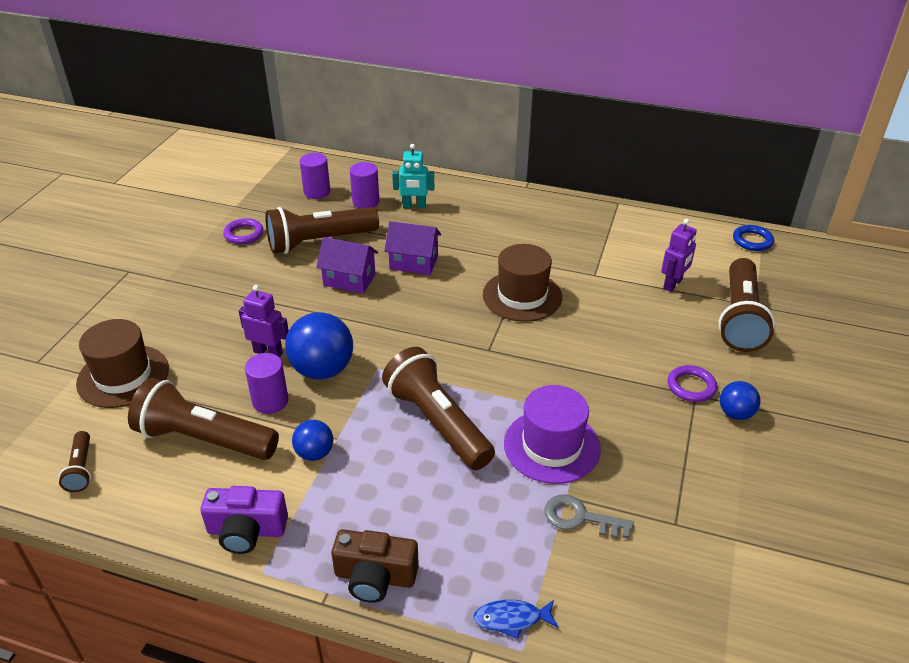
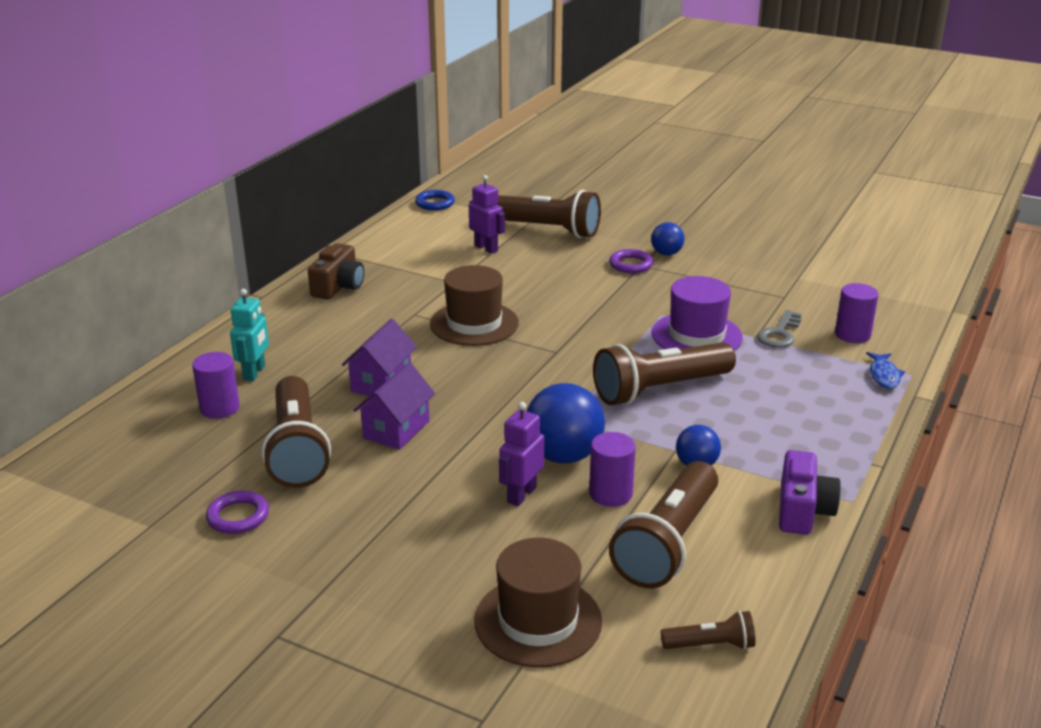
camera: 80 degrees left, 10 degrees down
(317, 192) = (164, 447): purple cylinder -> purple cylinder (852, 335)
(375, 577) = (851, 436): brown camera -> brown camera (338, 286)

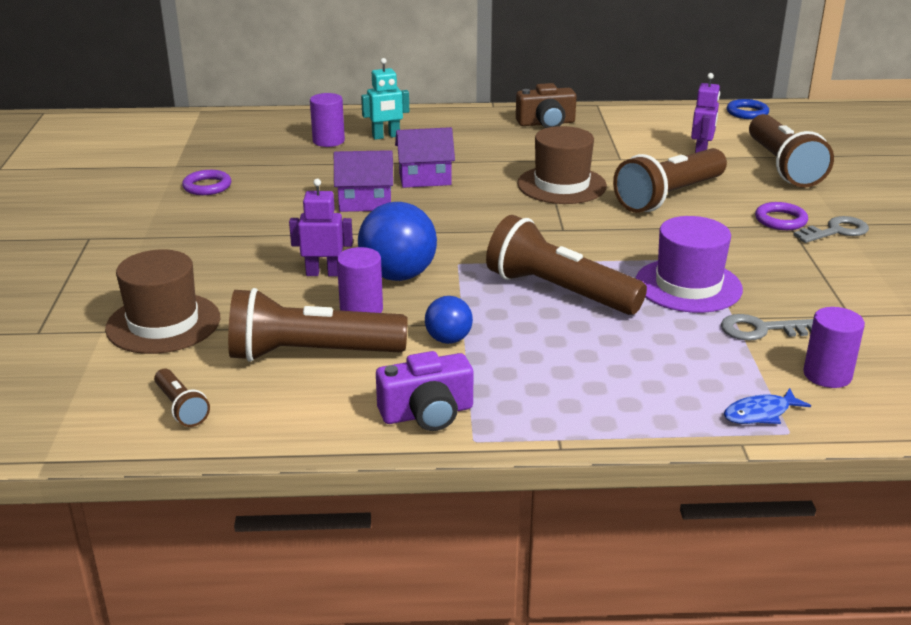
camera: 60 degrees right, 0 degrees up
(297, 449) = (303, 179): brown flashlight -> brown flashlight (668, 197)
(666, 253) = (836, 231): blue ball -> grey key

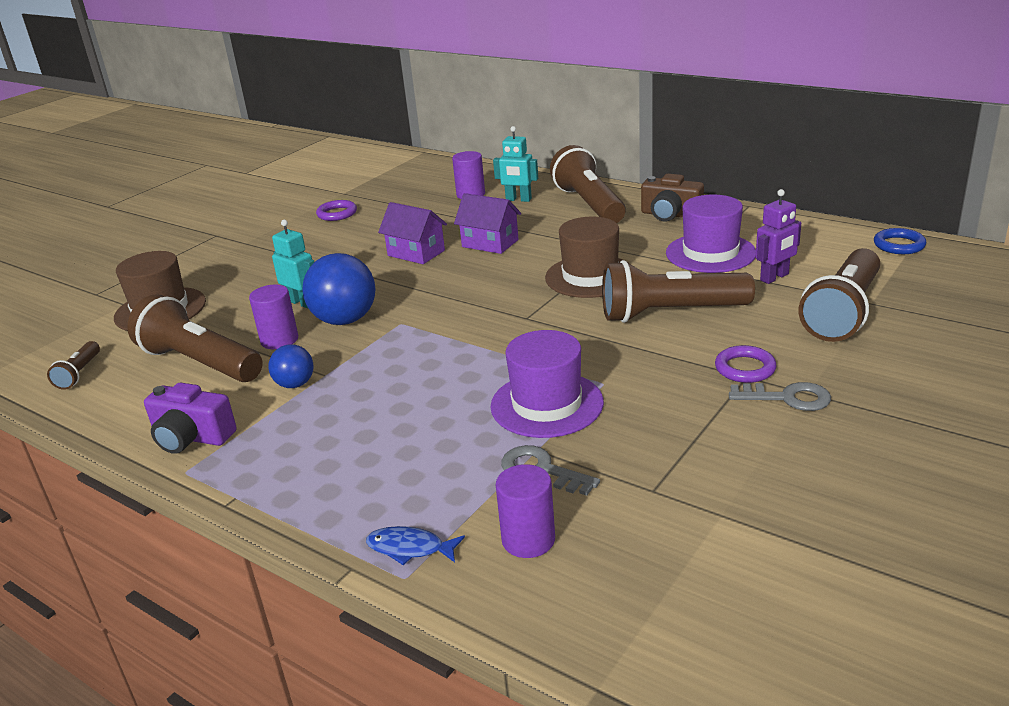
camera: 40 degrees right, 0 degrees up
(323, 273) = (302, 303): purple robot -> turquoise robot
(559, 291) = (434, 372): brown flashlight -> brown flashlight (589, 204)
(626, 146) = (710, 253): none -> purple hat

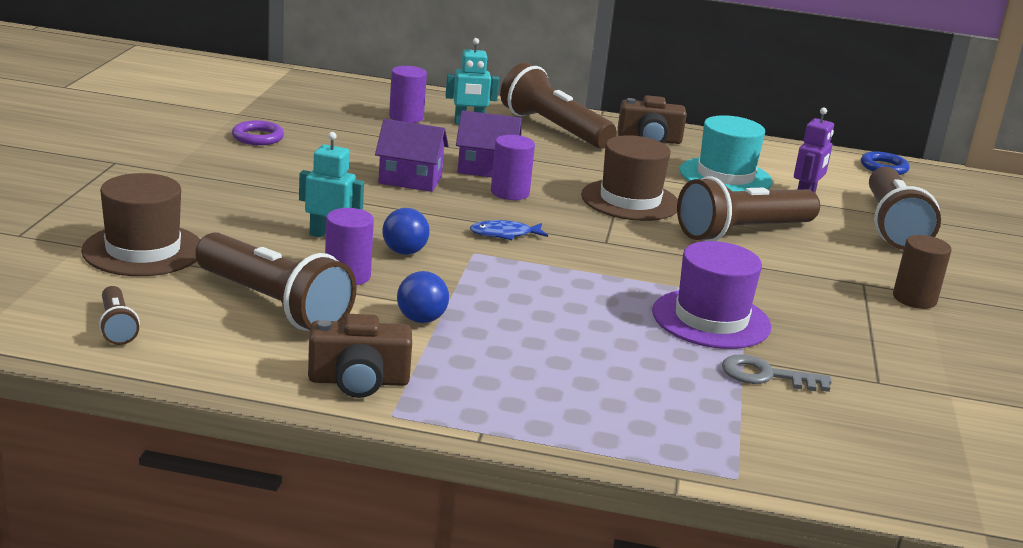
camera: 30 degrees left, 5 degrees down
(192, 437) = (358, 381): purple camera -> brown camera
(200, 363) = (273, 305): brown flashlight -> brown flashlight turned 150 degrees counterclockwise
(345, 320) = (404, 252): blue ball -> blue ball, size x0.55
(410, 548) = (715, 453): blue fish -> blue fish (504, 234)
(528, 540) = (815, 433): purple cylinder -> purple cylinder (510, 193)
(710, 253) = (725, 176): purple hat -> turquoise hat
(745, 368) = (856, 277): purple ring -> none
(787, 398) = (914, 299): grey key -> brown cylinder

